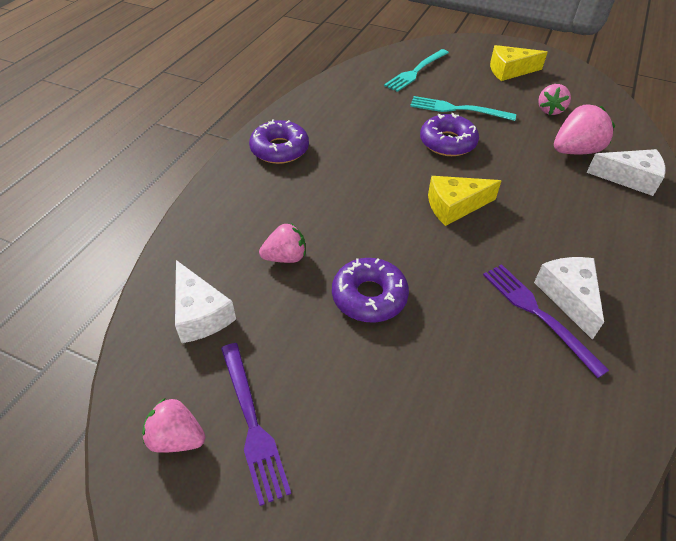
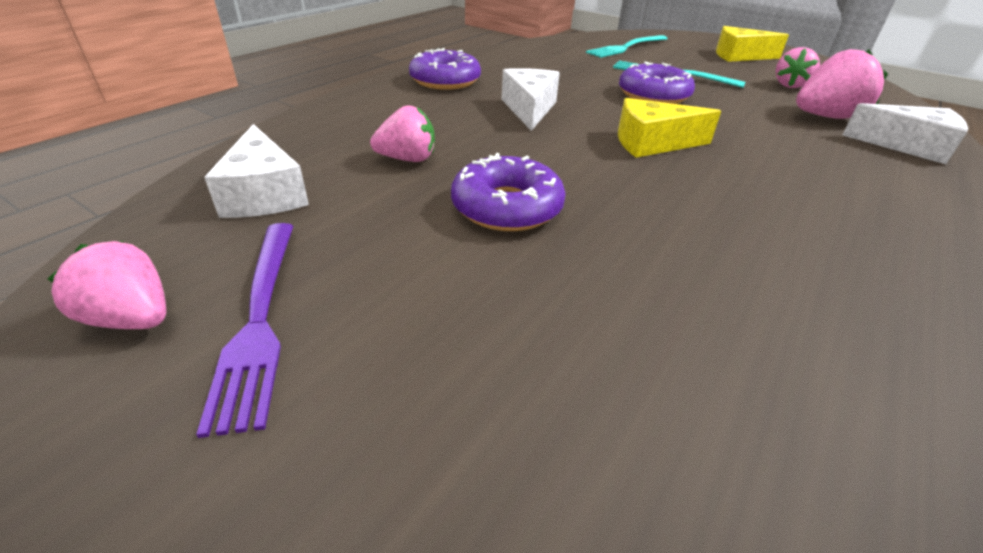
camera: 10 degrees right, 10 degrees down
(538, 314) = (767, 258): purple fork -> none
(568, 297) = (819, 246): white cheese -> white cheese (529, 109)

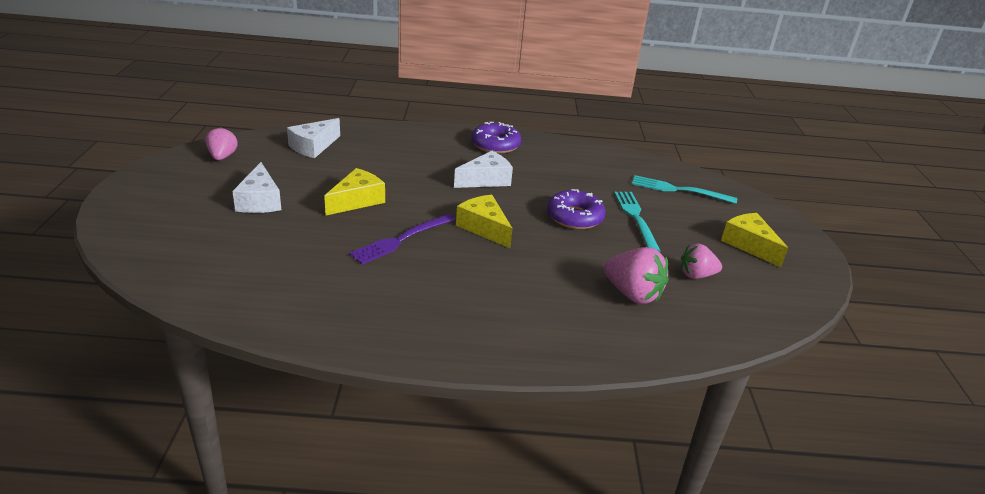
camera: 55 degrees right, 5 degrees down
(259, 319) = (237, 176): purple fork -> purple fork (401, 240)
(407, 159) = (378, 165): pink strawberry -> none
(507, 207) = (357, 201): purple donut -> yellow cheese
(907, 146) = (613, 333): white cheese -> white cheese (260, 201)

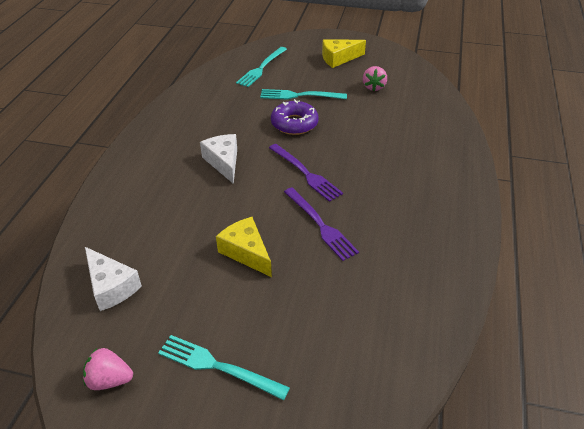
camera: 75 degrees left, 10 degrees up
(226, 197) = (218, 366): none -> turquoise fork
(260, 201) = (233, 333): white cheese -> none
(484, 228) = (305, 173): yellow cheese -> purple fork
(495, 145) = (155, 147): purple donut -> none
(632, 294) = (396, 117): pink strawberry -> none

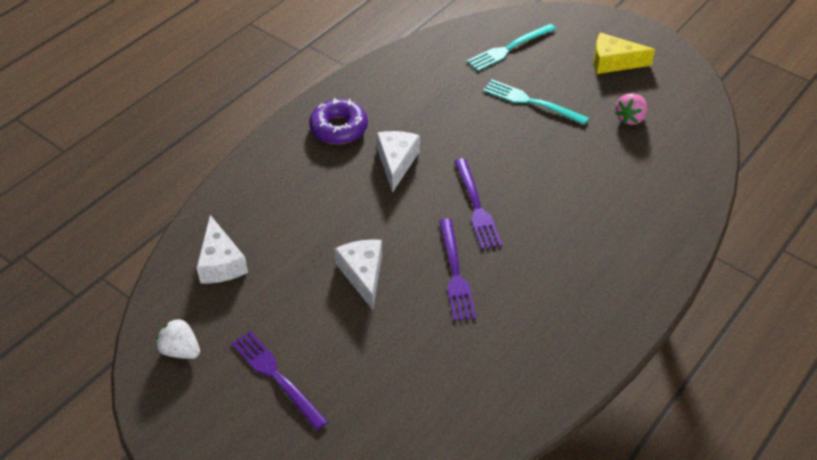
camera: 25 degrees right, 5 degrees up
(110, 380) = (180, 350): pink strawberry -> white strawberry
(218, 366) = (276, 376): turquoise fork -> purple fork
(246, 252) = (363, 275): yellow cheese -> white cheese
(294, 124) = (502, 139): purple donut -> purple donut (339, 128)

